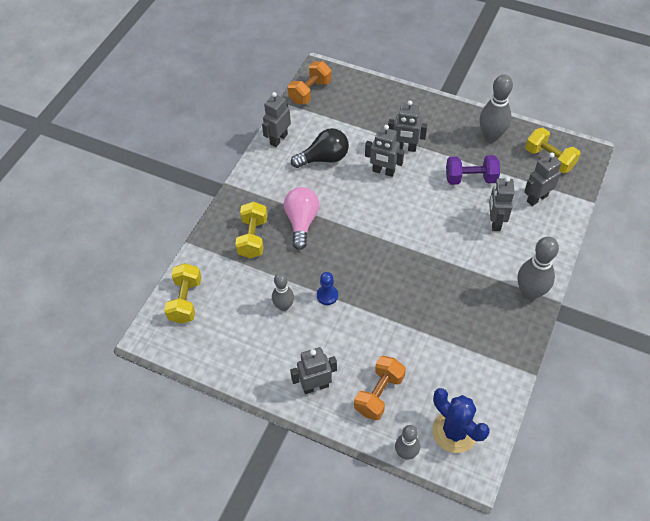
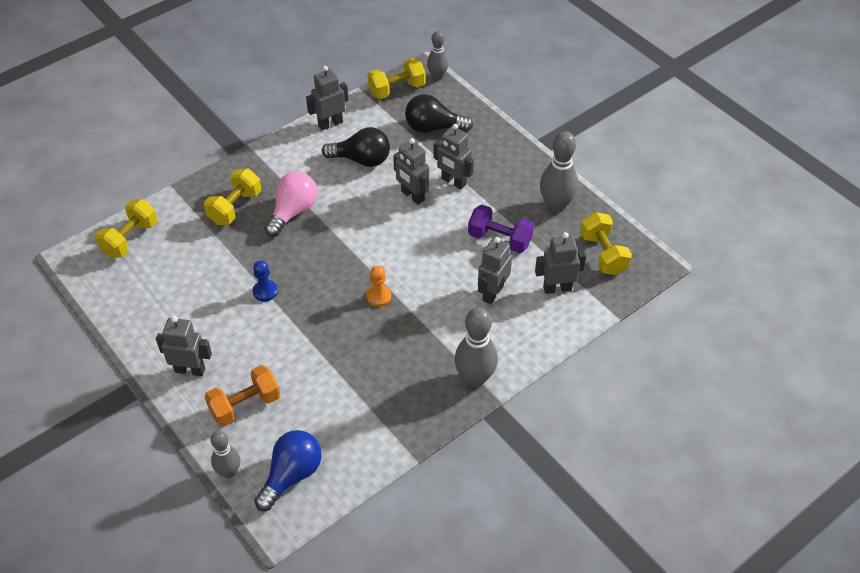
camera: 25 degrees right, 5 degrees down
(284, 306) = (216, 283): grey bowling pin -> grey bowling pin (437, 76)
(310, 92) = (396, 89): orange dumbbell -> yellow dumbbell
(360, 111) = (433, 128): none -> black light bulb
(416, 261) = (379, 296): none -> orange pawn
(454, 431) = (292, 475): blue cactus -> blue light bulb

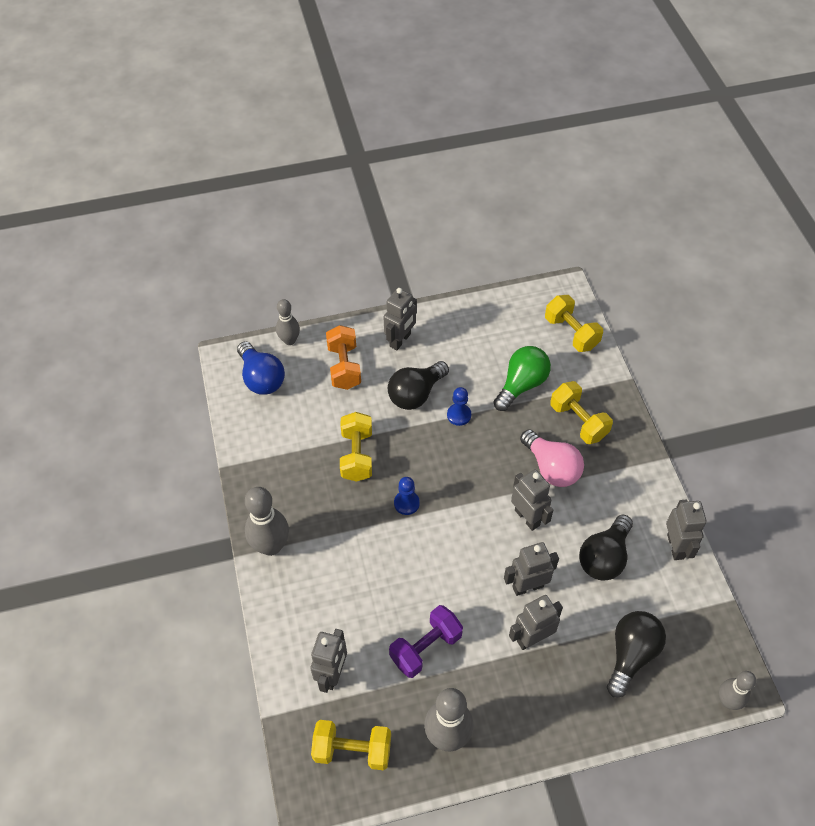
camera: 115 degrees right, 5 degrees up
(210, 257) = (521, 385): none -> green light bulb
(254, 332) = (416, 394): none -> black light bulb
(379, 296) = (406, 503): orange pawn -> blue pawn
(396, 89) = (715, 641): yellow dumbbell -> yellow dumbbell (357, 455)
(492, 293) = (359, 607): grey robot -> grey robot (527, 517)

